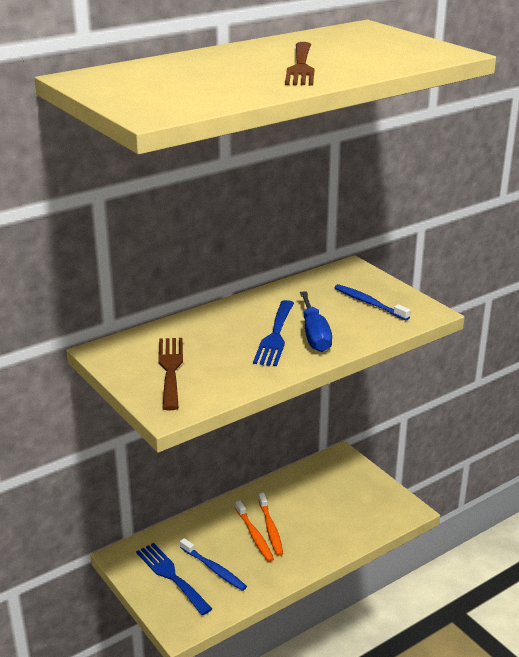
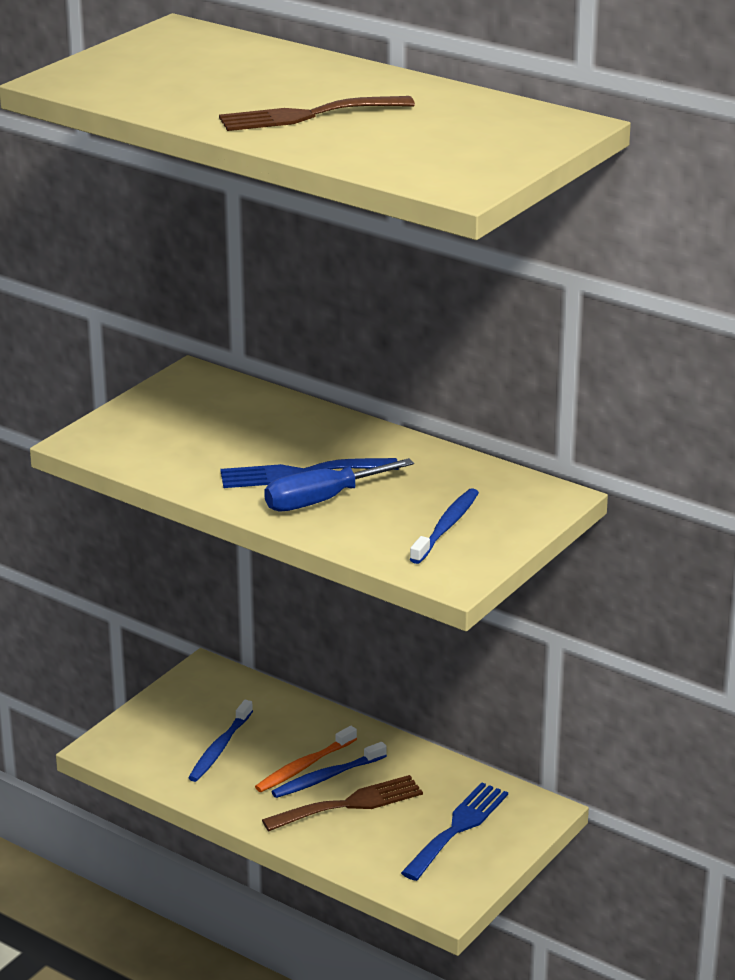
camera: 70 degrees right, 0 degrees up
(170, 369) = (175, 423): brown fork -> brown fork (350, 804)
(171, 576) = (190, 717): blue fork -> blue fork (457, 828)
(270, 528) = (327, 777): orange toothbrush -> blue toothbrush

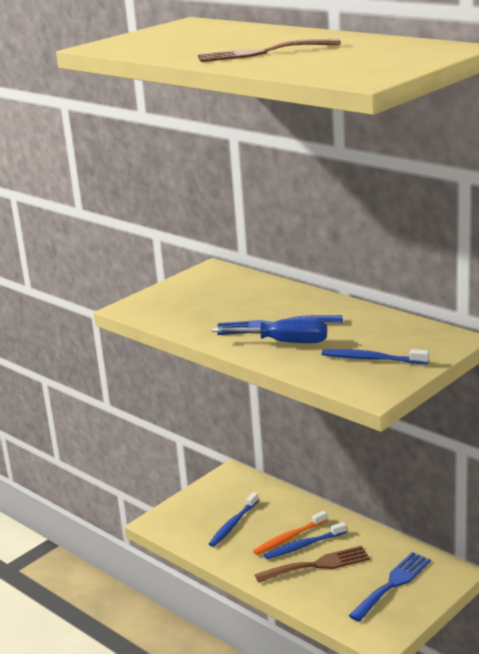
camera: 10 degrees right, 5 degrees down
(321, 500) = (285, 342): blue screwdriver -> blue screwdriver turned 150 degrees counterclockwise
(446, 527) = (372, 359): blue toothbrush -> blue toothbrush turned 105 degrees counterclockwise

